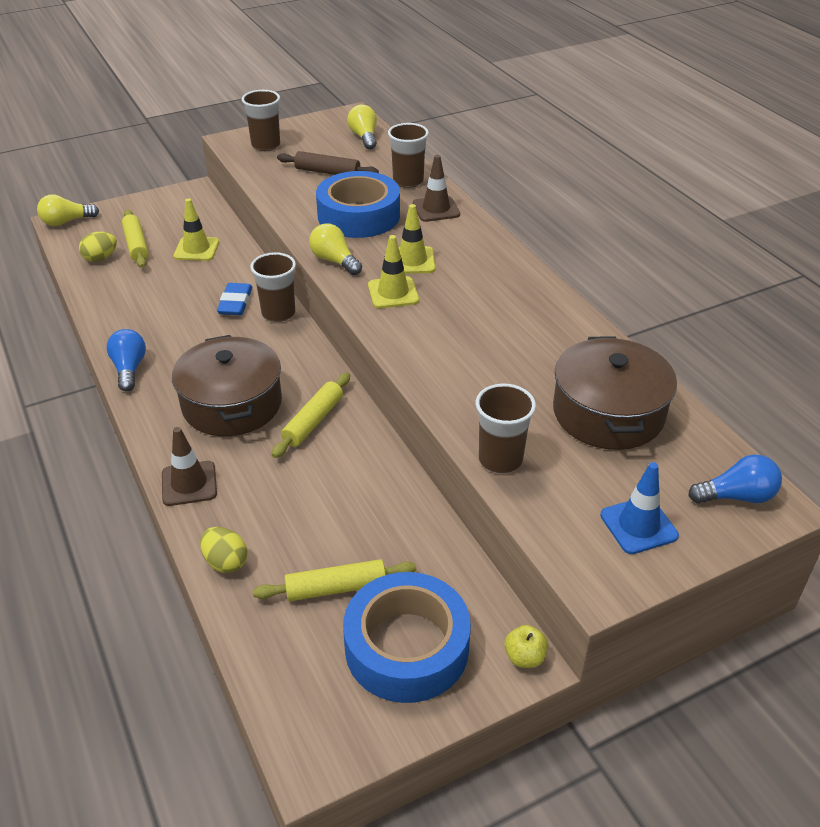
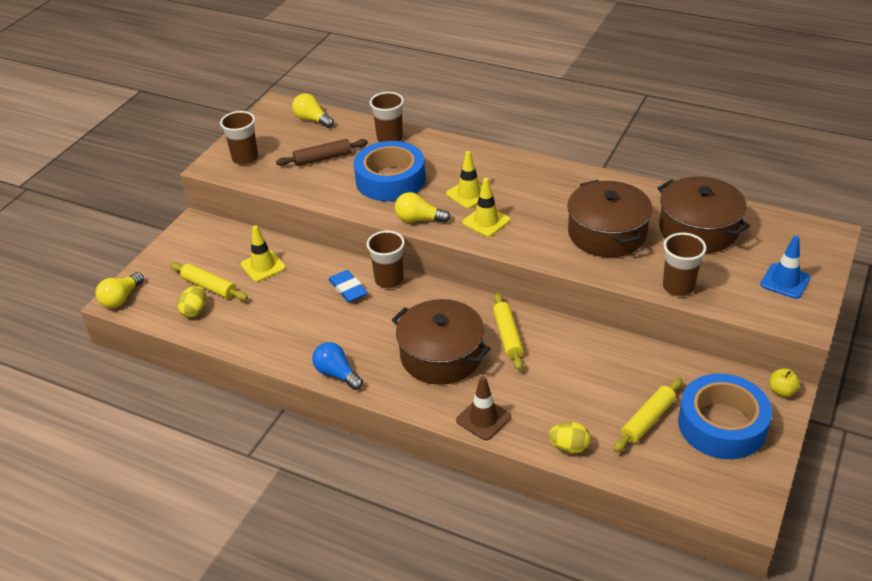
camera: 35 degrees left, 0 degrees up
(436, 209) = (436, 151): brown traffic cone -> none
(498, 365) = (607, 233): none -> brown pot
(736, 496) = (809, 239): blue light bulb -> none

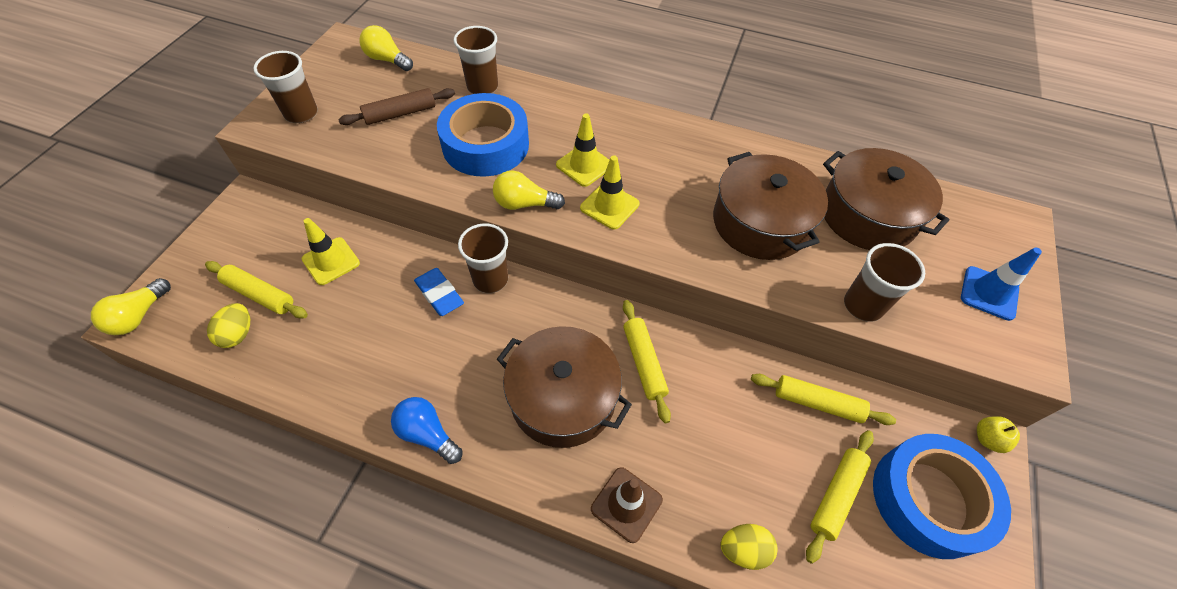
camera: 10 degrees left, 15 degrees up
(645, 364) = (817, 403): none -> yellow rolling pin

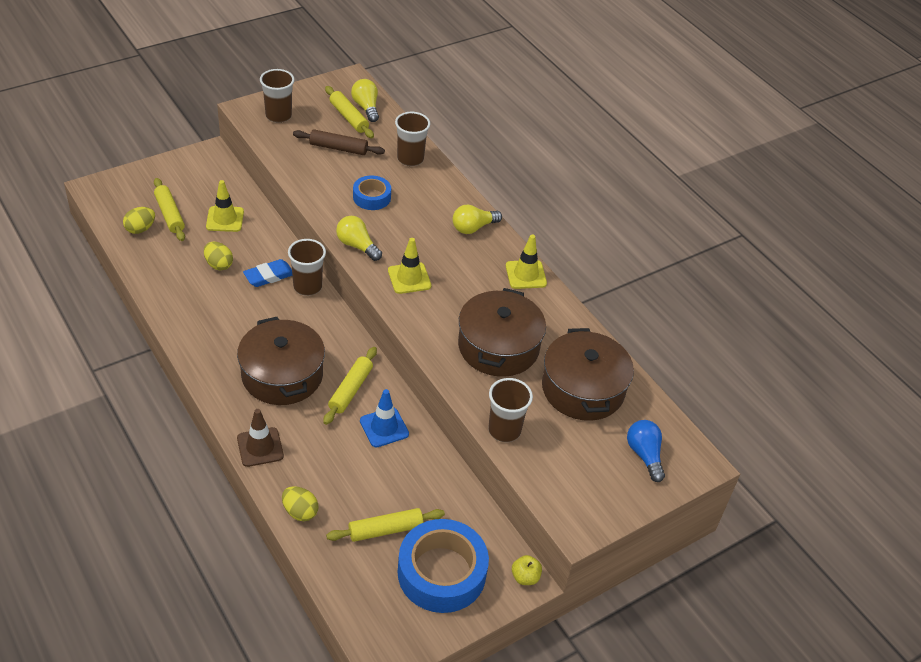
camera: 35 degrees right, 10 degrees down
(139, 316) = (99, 188): yellow light bulb -> yellow light bulb (473, 228)
(372, 317) = (218, 265): none -> yellow egg
(427, 434) = (190, 343): blue light bulb -> blue light bulb (644, 455)
(439, 294) = (269, 276): blue eraser -> blue eraser turned 60 degrees clockwise
(485, 145) = (371, 197): blue tape -> blue tape, size x0.54
(584, 165) = (421, 245): yellow traffic cone -> yellow traffic cone (526, 275)
(817, 403) = (435, 482): yellow rolling pin -> yellow rolling pin (349, 117)
(989, 293) = (605, 481): blue traffic cone -> blue traffic cone (384, 427)

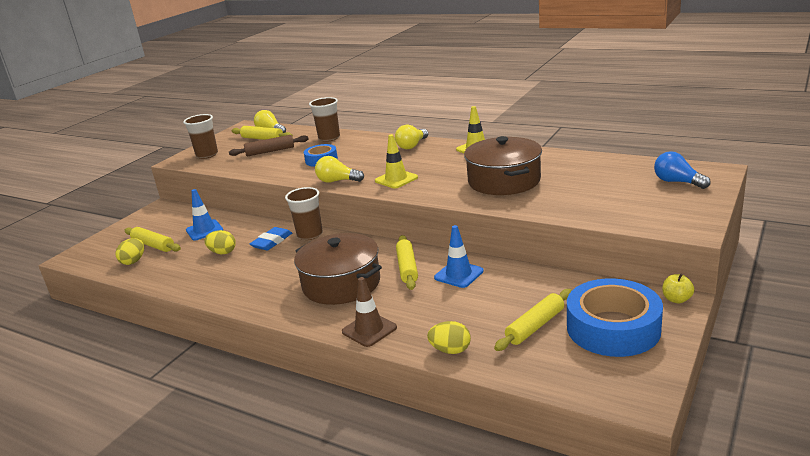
camera: 20 degrees left, 20 degrees down
(225, 219) = (204, 230): yellow traffic cone -> blue traffic cone
(504, 430) = (567, 211): brown cup -> none
(583, 389) = (589, 174): brown pot -> none

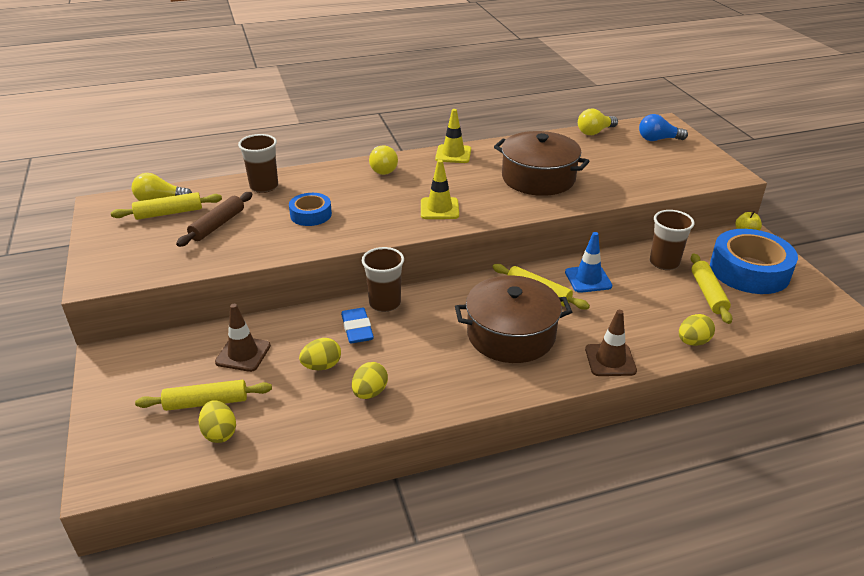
camera: 50 degrees left, 10 degrees up
(204, 230) = (243, 354): blue traffic cone -> brown traffic cone
(207, 155) = (128, 258): brown cup -> brown cup (664, 263)
(217, 276) = (370, 392): none -> yellow egg
(337, 181) = (381, 231): yellow light bulb -> yellow light bulb (595, 132)

